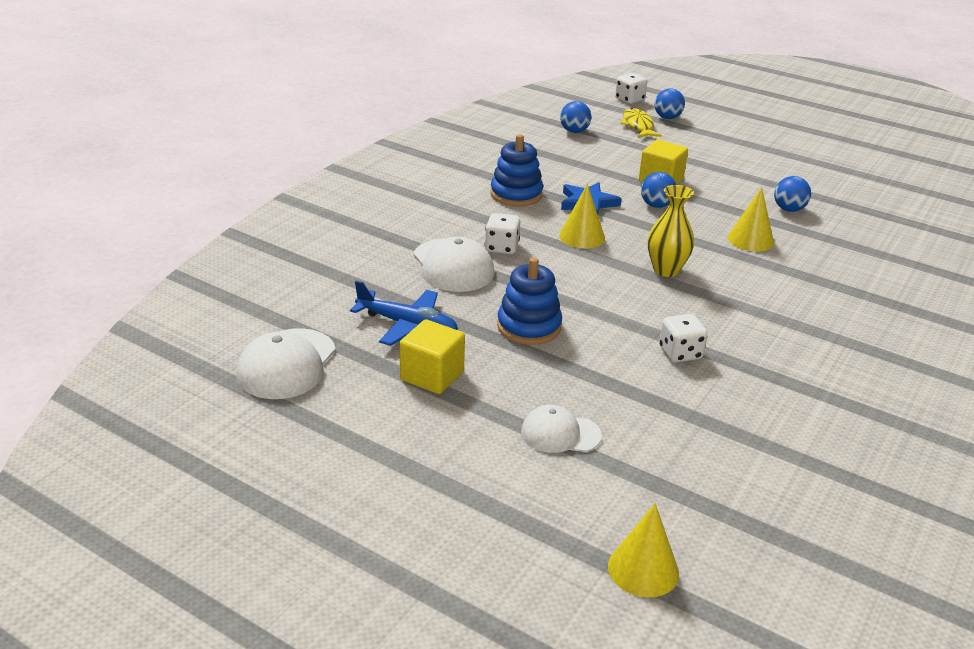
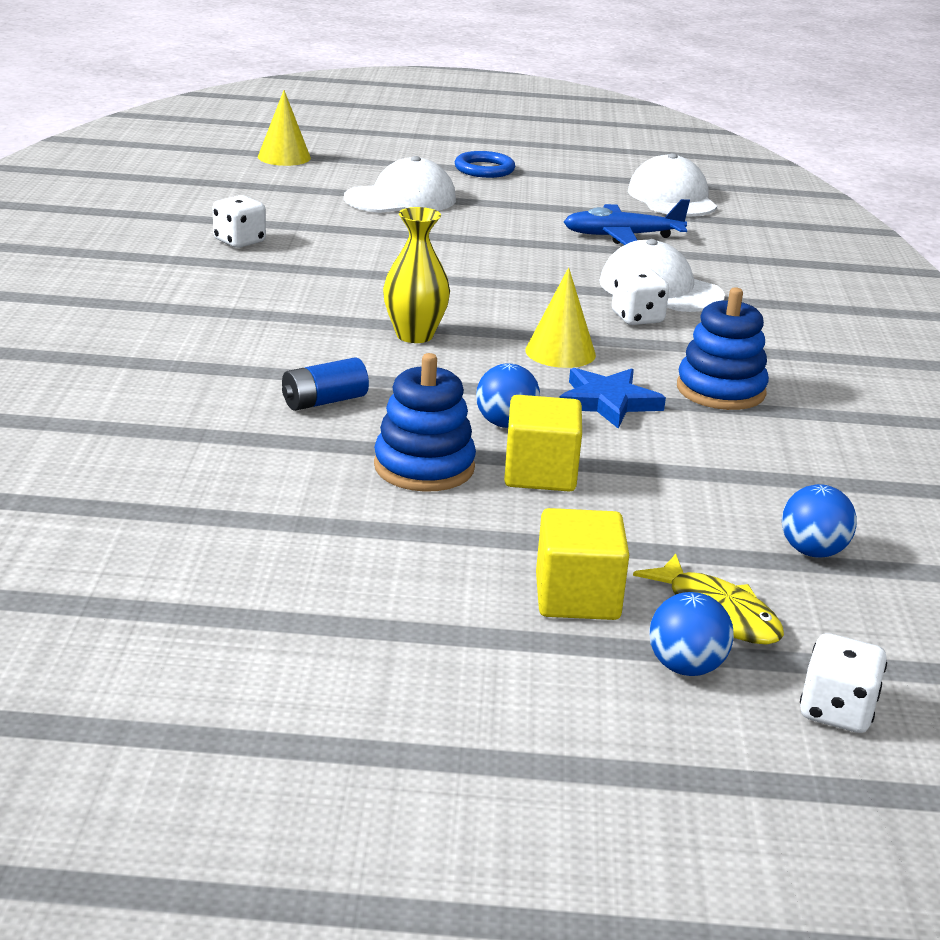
camera: 150 degrees right, 5 degrees down
(418, 470) = (484, 169): none -> blue ring
(432, 376) = (547, 211): yellow cube -> yellow cube (577, 597)
(529, 326) = (509, 255): blue stacking toy -> blue stacking toy (424, 467)
(560, 434) = (401, 199): white cap -> white cap, size x1.55
(680, 353) = (337, 263): white dice -> white dice (239, 241)
(750, 240) = (324, 401): yellow cone -> blue battery
(789, 209) = (283, 472): blue ball -> none

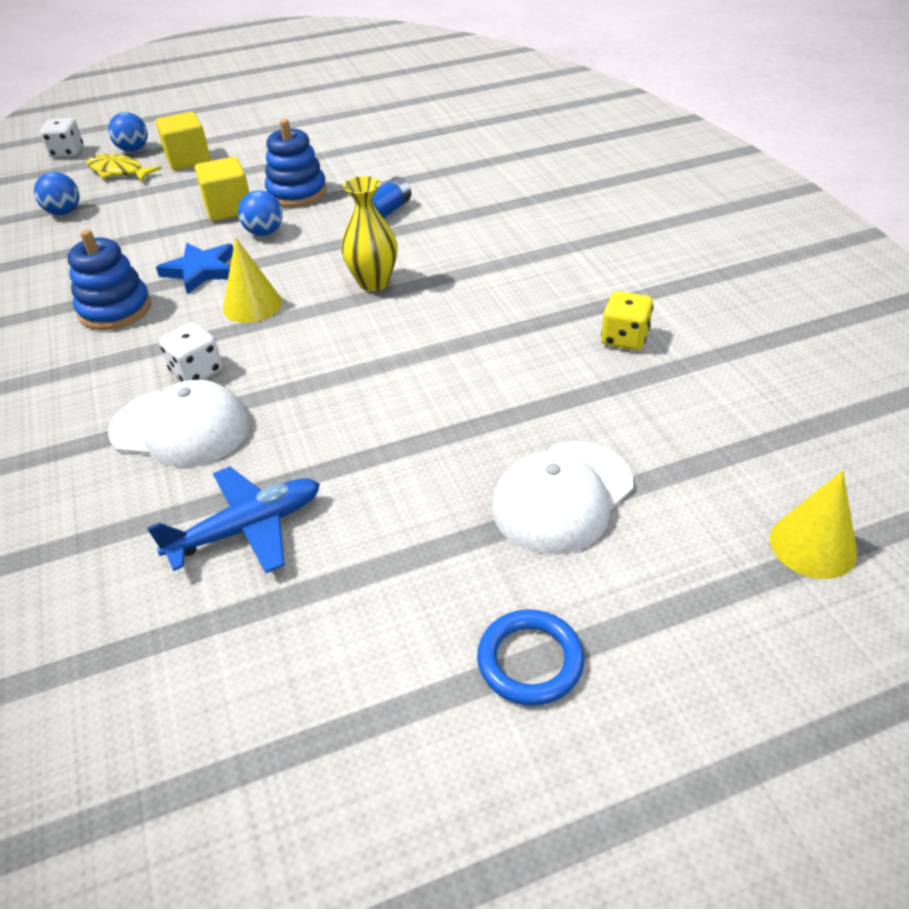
camera: 160 degrees right, 15 degrees up
(239, 241) = (624, 338): white dice -> yellow dice
(672, 198) = (195, 703): white cap -> none

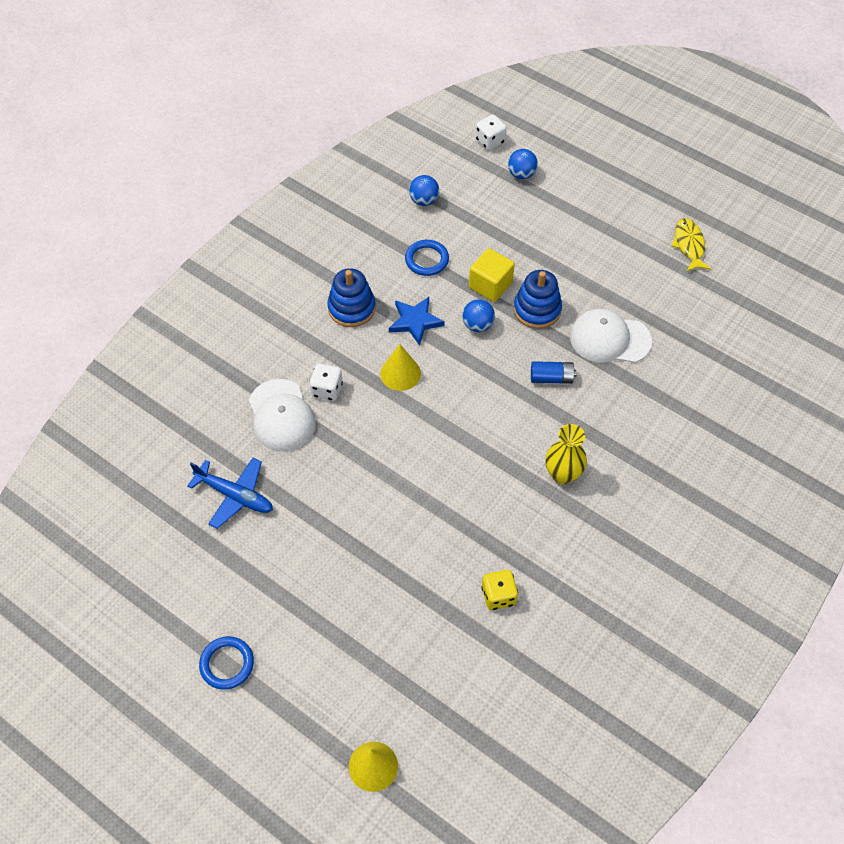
camera: 55 degrees right, 15 degrees up
(119, 171) = (489, 189): yellow fish -> yellow fish (689, 245)
(137, 236) = (427, 260): none -> blue ring
(188, 159) = (532, 215): yellow cube -> none
(373, 282) = (465, 422): yellow vase -> yellow vase (562, 474)
(562, 497) = (338, 627): white cap -> white cap (609, 339)

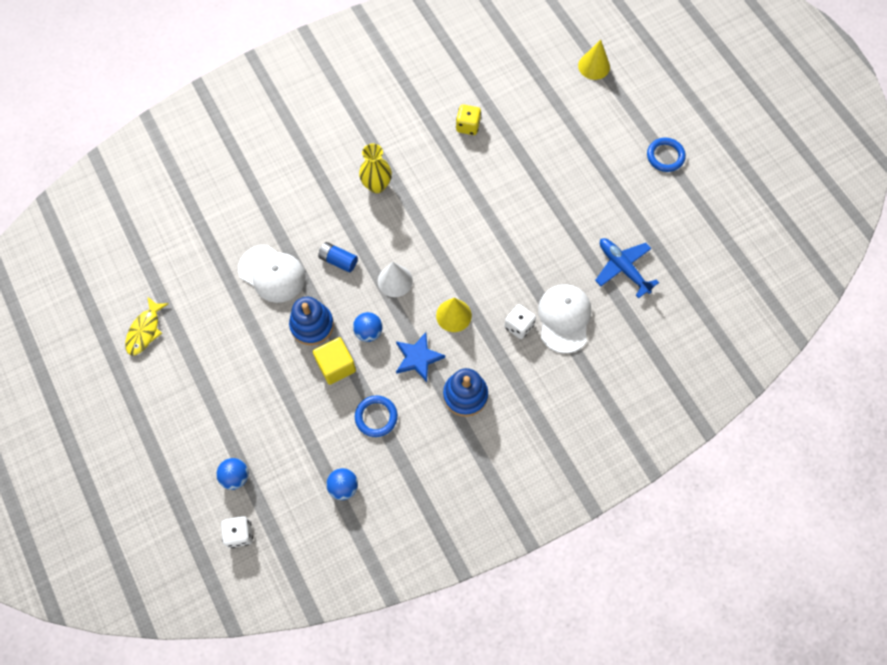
camera: 155 degrees left, 10 degrees up
(480, 382) = (395, 281): none -> white cone

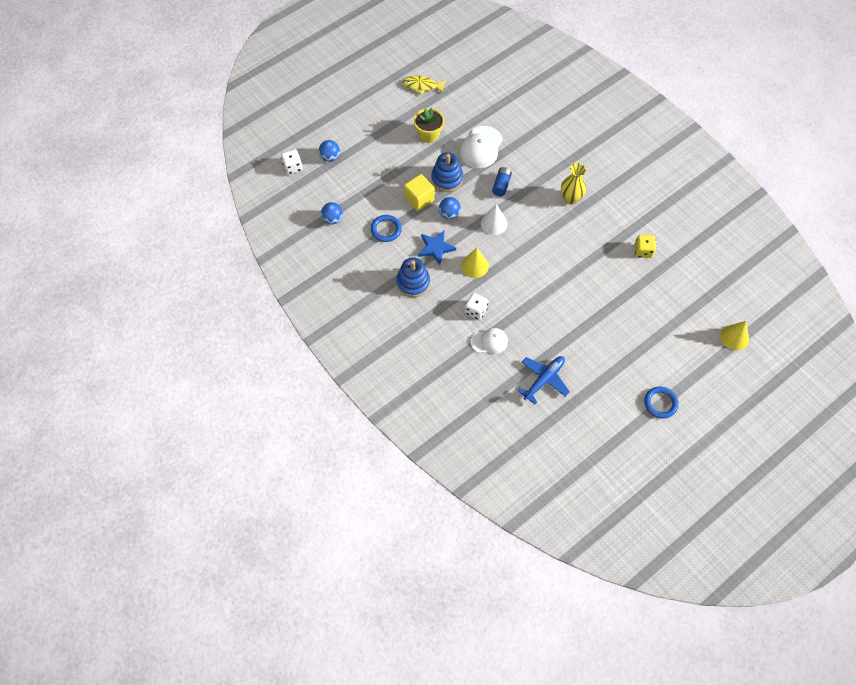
camera: 80 degrees right, 5 degrees down
(232, 336) = (429, 134): none -> yellow flower pot
(564, 318) = (489, 341): white cap -> white cap, size x0.65

